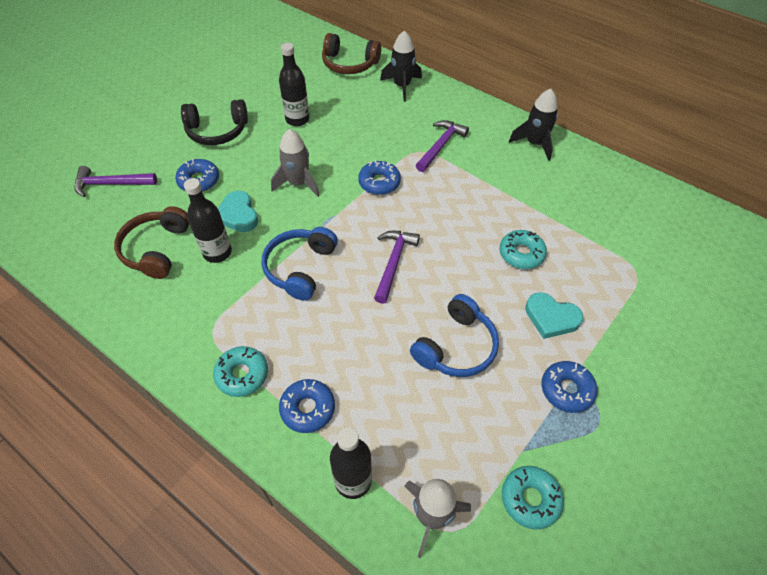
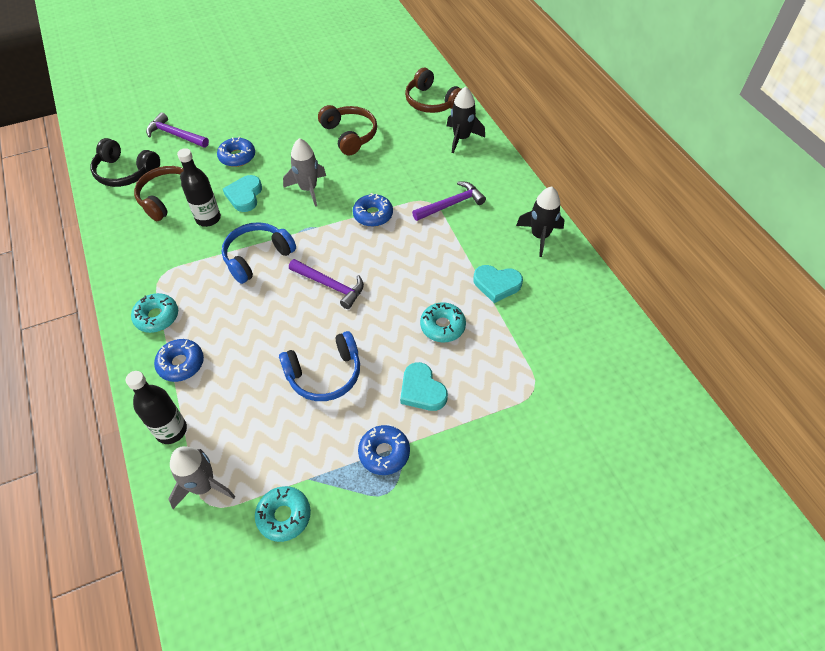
camera: 30 degrees right, 0 degrees up
(217, 131) = (280, 122): black headphones -> black headphones (126, 172)
(297, 119) = (349, 135): black bottle -> brown headphones
(393, 263) = (330, 285): purple hammer -> purple hammer turned 75 degrees clockwise
(535, 198) = (497, 284): none -> turquoise heart

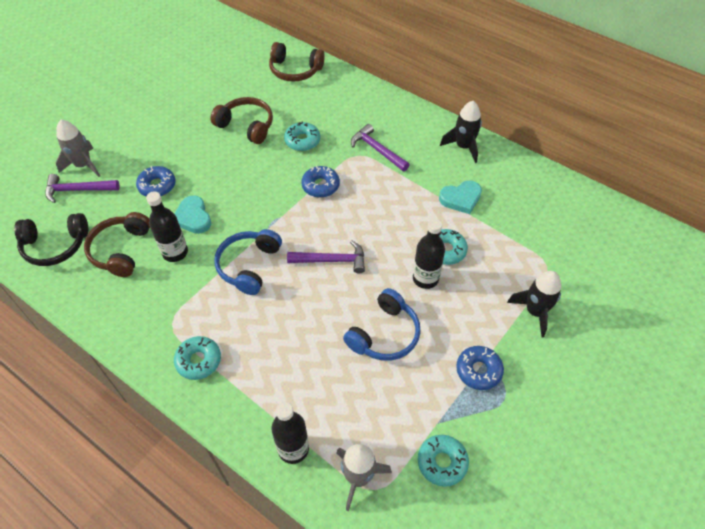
camera: 30 degrees left, 0 degrees up
(181, 364) = (255, 389): blue donut -> none
(308, 189) = (247, 187): grey rocket -> grey rocket (83, 165)
(388, 168) = (302, 141): none -> turquoise donut
(402, 343) = (425, 278): none -> black bottle
(422, 390) = (469, 308): turquoise heart -> none
(451, 204) = (377, 150): purple hammer -> purple hammer turned 75 degrees counterclockwise
(461, 138) = (343, 92): black rocket -> black rocket (535, 312)

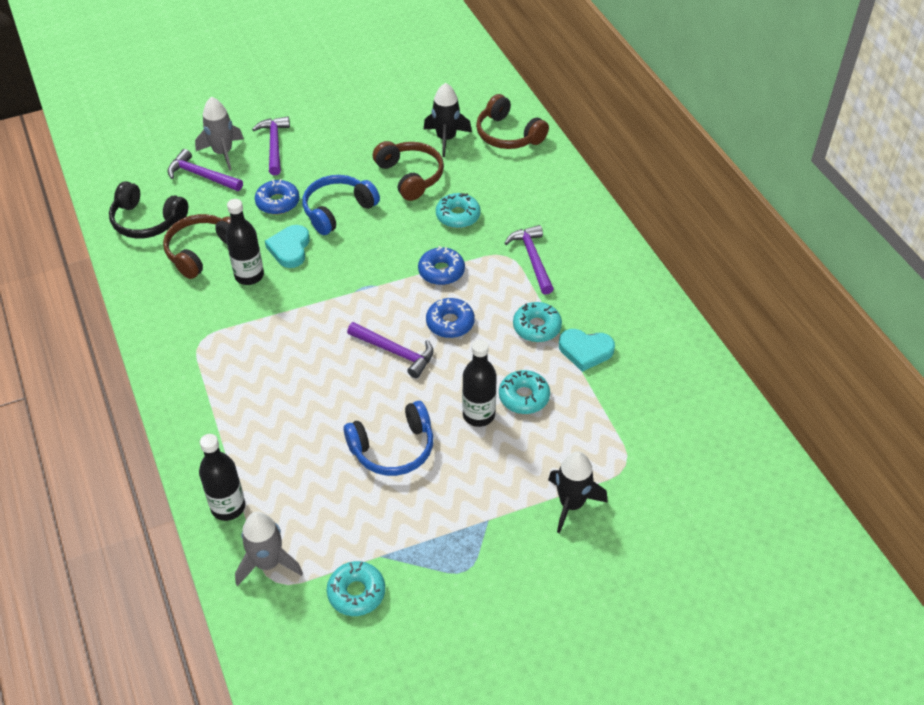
camera: 30 degrees right, 5 degrees down
(123, 143) = (274, 145): none -> purple hammer
(198, 361) = (200, 387): turquoise donut -> turquoise donut (537, 327)
(249, 265) = (309, 320): blue headphones -> blue headphones (338, 210)
(463, 147) = (635, 296): black rocket -> black rocket (446, 139)
(478, 370) = (461, 530): blue donut -> blue donut (450, 323)

